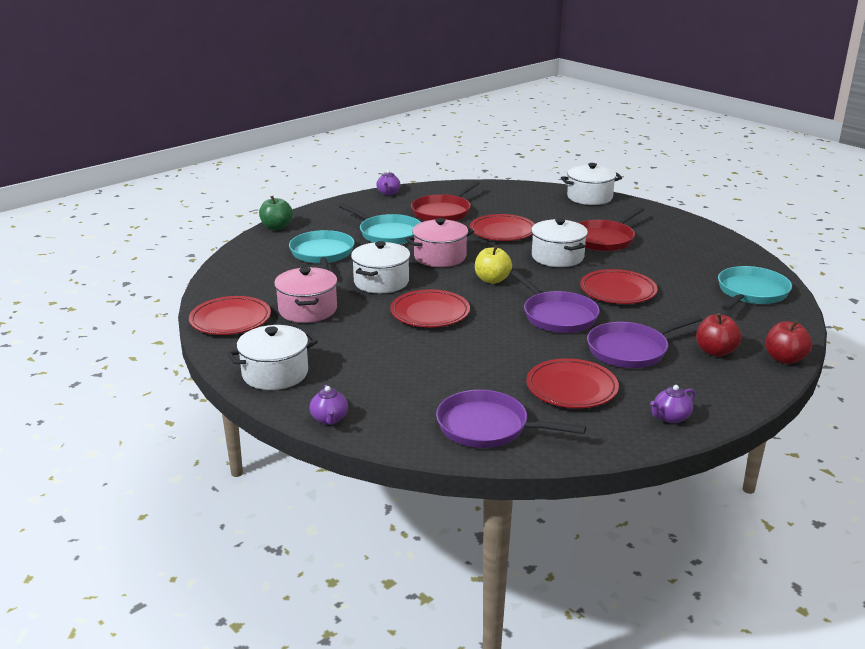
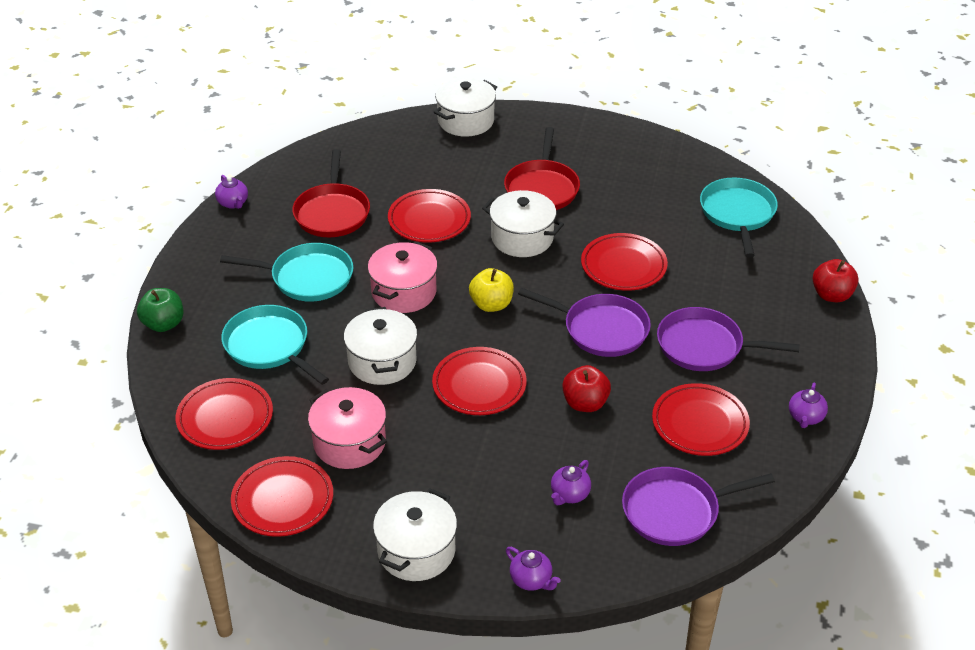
camera: 35 degrees left, 15 degrees up
(252, 275) = (225, 418): none -> red plate
(418, 387) = (569, 495): none -> purple teapot
(630, 350) = (704, 346): purple pan -> purple pan turned 75 degrees clockwise
(715, 351) = (773, 313): red apple -> red apple (585, 403)

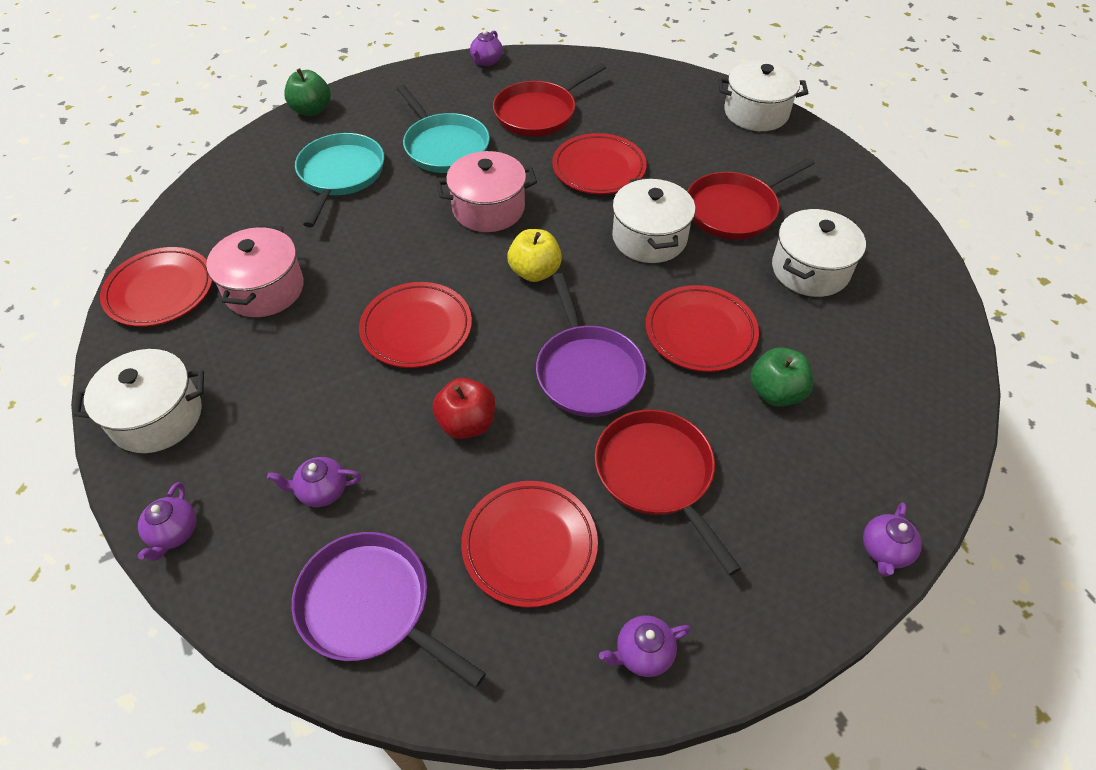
camera: 50 degrees right, 10 degrees up
(225, 418) = (233, 202): red plate -> none
(382, 361) = (386, 248): white pot -> white pot (810, 270)
(698, 266) = (776, 393): none -> green apple
(704, 346) = (657, 474): purple pan -> red pan
(737, 213) = (901, 376): turquoise pan -> none
(832, 295) = (884, 551): red apple -> purple teapot

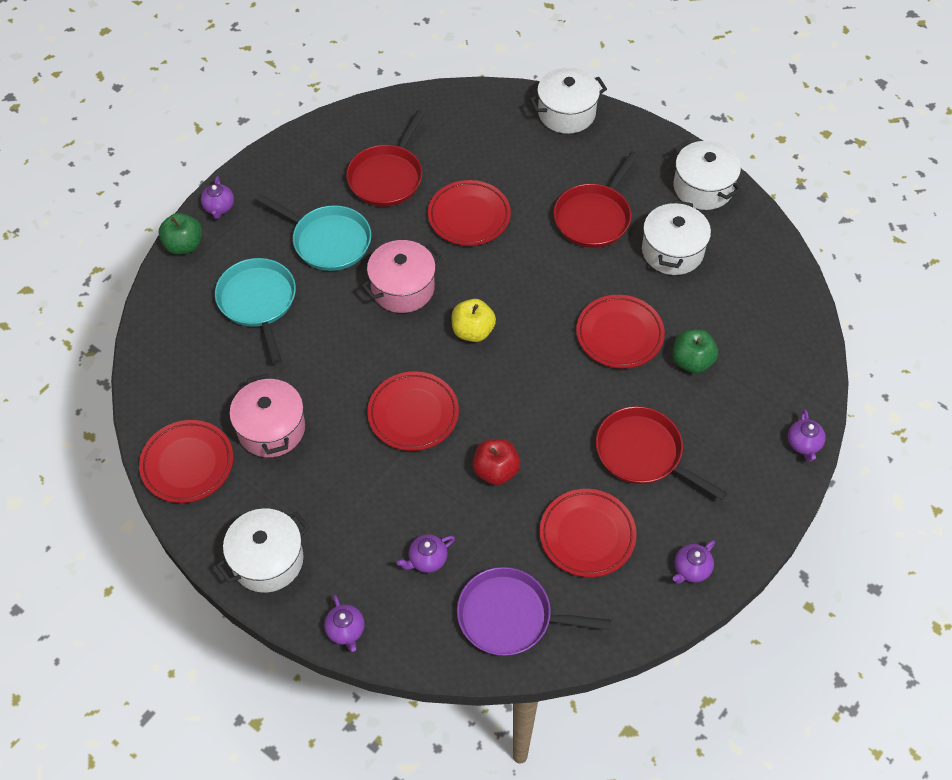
camera: 25 degrees left, 5 degrees up
(486, 61) = (307, 136): purple teapot -> purple teapot (219, 208)
(588, 371) = (557, 397): purple pan -> none
(649, 238) = (543, 267): white pot -> white pot (703, 187)

